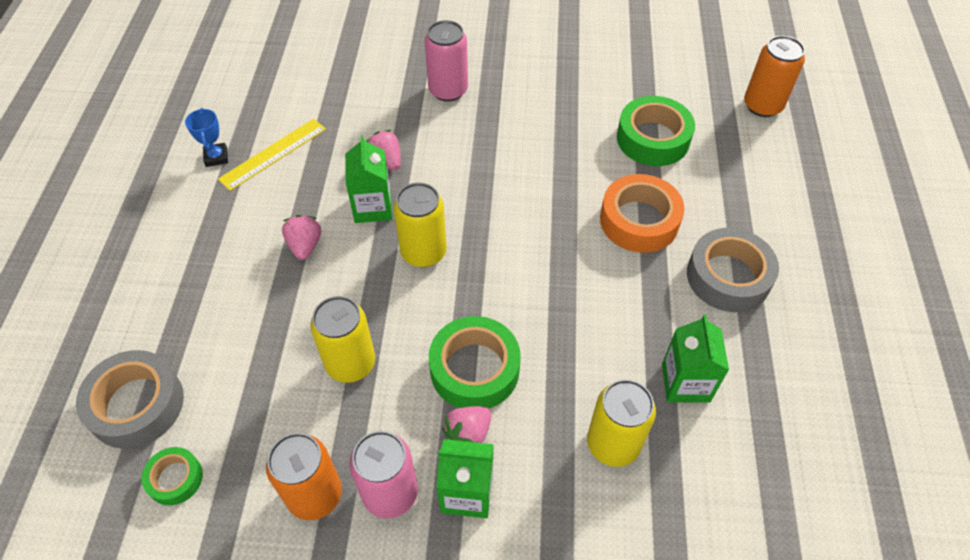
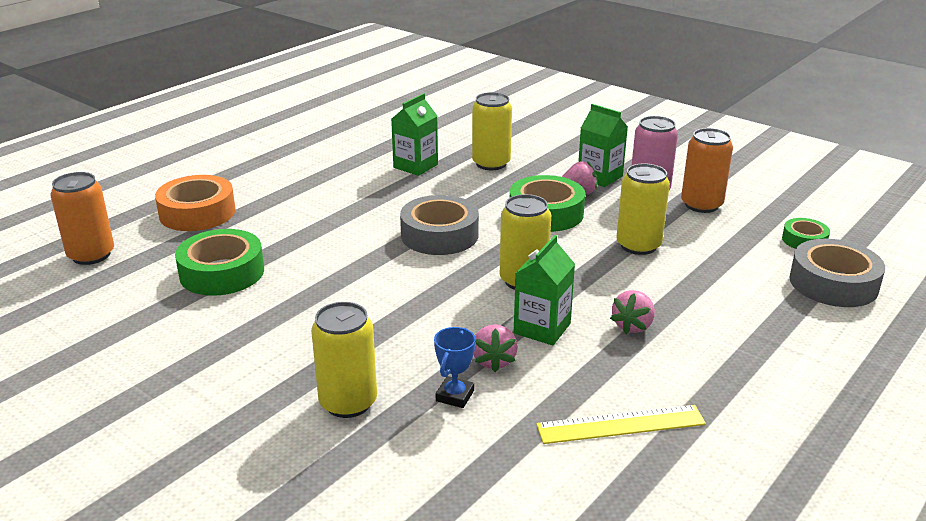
camera: 145 degrees left, 25 degrees down
(216, 157) = (698, 453): blue trophy -> blue trophy (455, 396)
(448, 90) = (348, 402): pink can -> yellow can
(639, 220) = (324, 233): orange tape -> orange tape (197, 213)
(728, 277) = (313, 189): grey tape -> grey tape (439, 235)

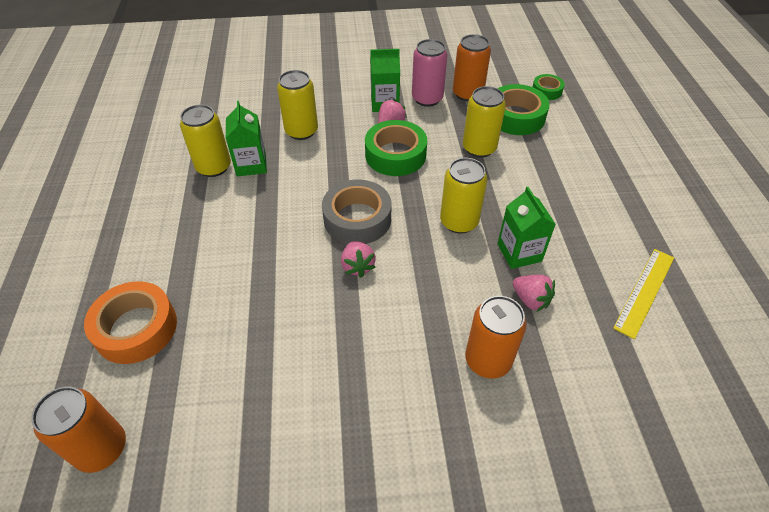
camera: 45 degrees left, 20 degrees up
(222, 272) = (251, 372): green tape -> green tape (516, 117)
(348, 402) = (504, 408): yellow can -> yellow can (213, 167)
(387, 370) = (488, 360): none -> orange can
(455, 396) = (549, 345): blue trophy -> none
(633, 326) = (557, 214): pink strawberry -> pink strawberry (357, 266)
(833, 283) = (596, 115): grey tape -> none

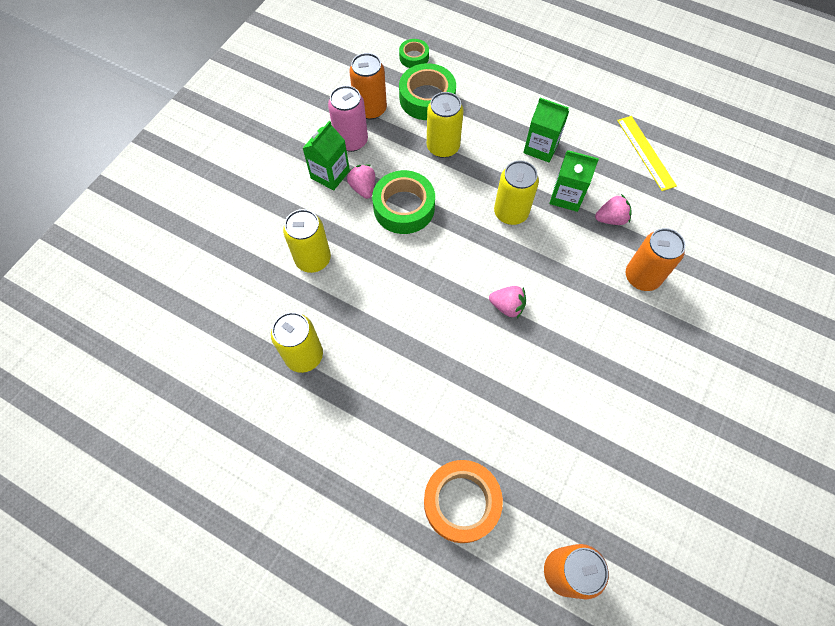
camera: 55 degrees left, 15 degrees up
(251, 165) = (326, 323): green carton -> green carton (541, 148)
(357, 219) = (457, 278): grey tape -> none

